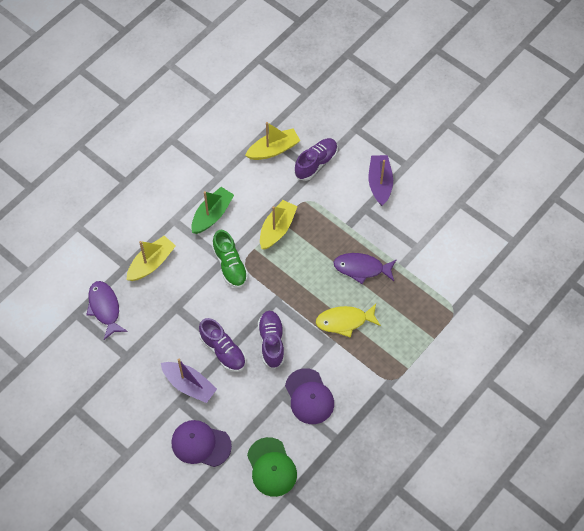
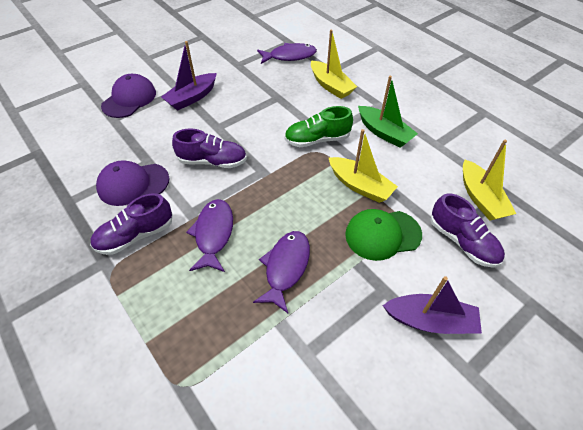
camera: 100 degrees right, 10 degrees down
(223, 351) = (218, 123): purple shoe -> purple shoe (135, 235)
(271, 467) = (75, 143): green cap -> green cap (382, 234)
(344, 321) = (213, 234): yellow fish -> purple fish

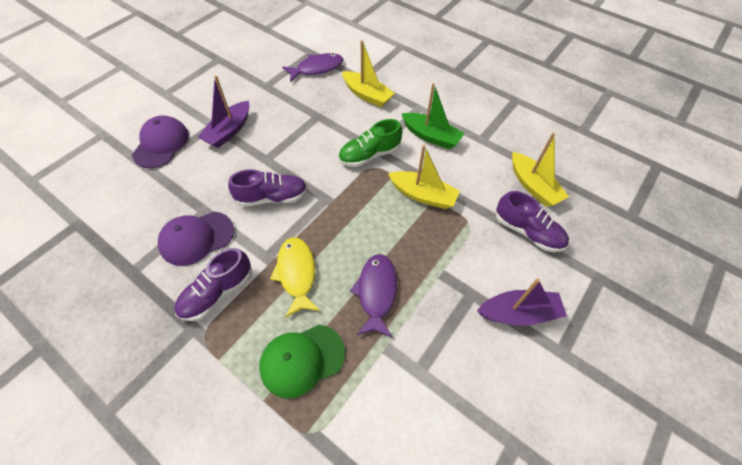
camera: 15 degrees left, 5 degrees up
(213, 234) = (296, 274): purple fish -> yellow fish
(382, 234) = (456, 240): green cap -> green cap (302, 360)

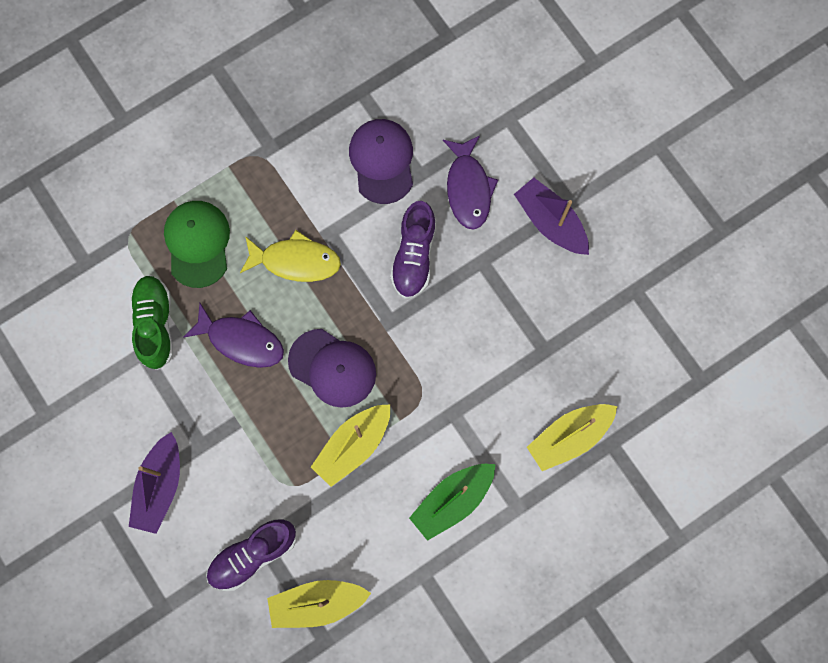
camera: 110 degrees right, 20 degrees up
(161, 144) = (552, 133): purple cap -> purple cap (332, 368)
(217, 293) = (302, 175): purple shoe -> none
(317, 68) = (656, 377): purple fish -> purple fish (468, 188)
(369, 155) = (445, 400): green shoe -> green shoe (155, 324)

